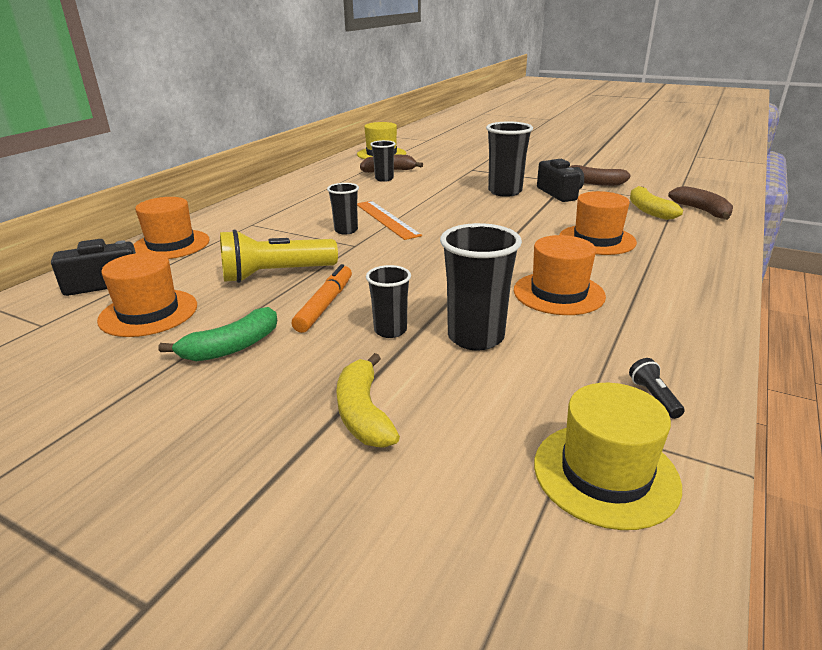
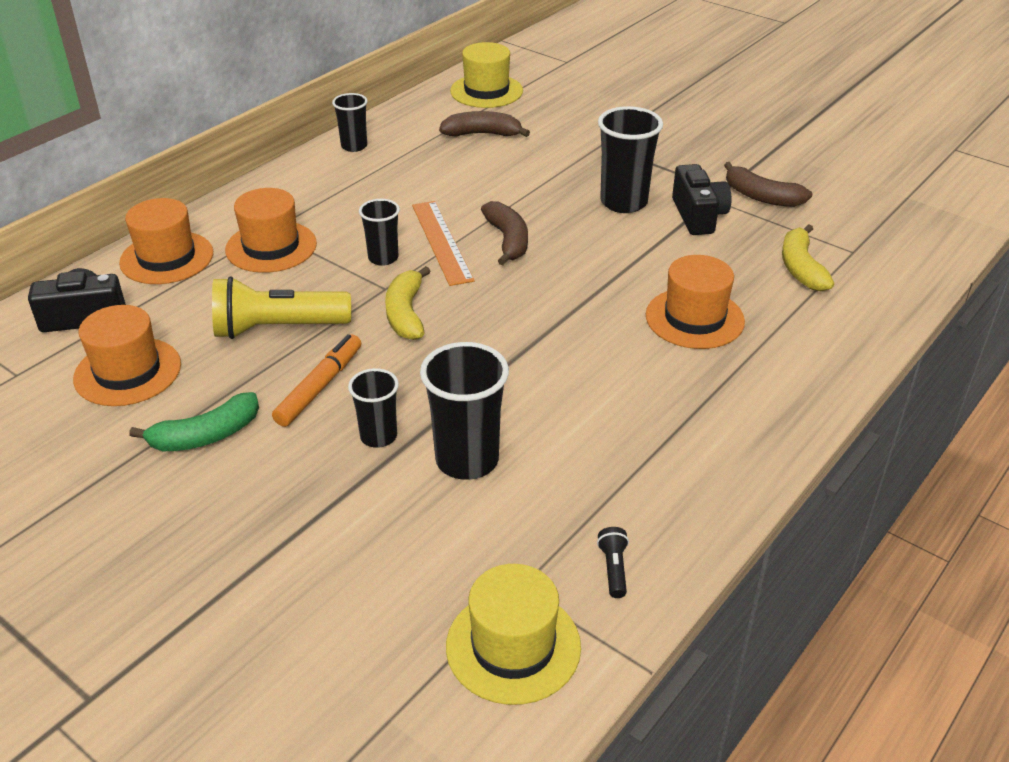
camera: 10 degrees right, 10 degrees up
(363, 413) = (314, 542): yellow banana -> yellow banana (406, 314)
(384, 179) = (469, 153): black cup -> black cup (354, 146)
(558, 293) = (594, 406): orange hat -> orange hat (271, 247)
(702, 211) = (875, 278): brown banana -> brown banana (508, 240)

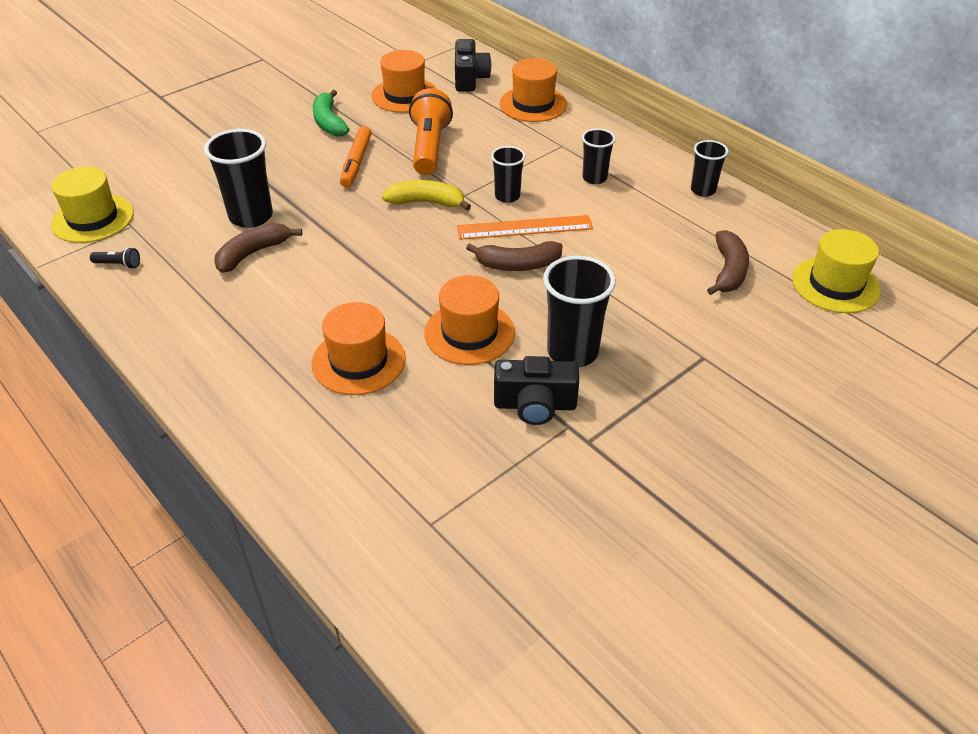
camera: 100 degrees right, 5 degrees up
(271, 247) = (537, 146): orange hat -> orange hat (469, 333)
(278, 328) = (429, 147): yellow flashlight -> orange flashlight
(320, 387) = (356, 162): orange marker -> orange marker turned 60 degrees clockwise
(378, 436) = (294, 183): black cup -> black cup (594, 178)
(761, 197) = (566, 472): brown banana -> brown banana (253, 253)
(801, 268) = (413, 464): yellow banana -> none

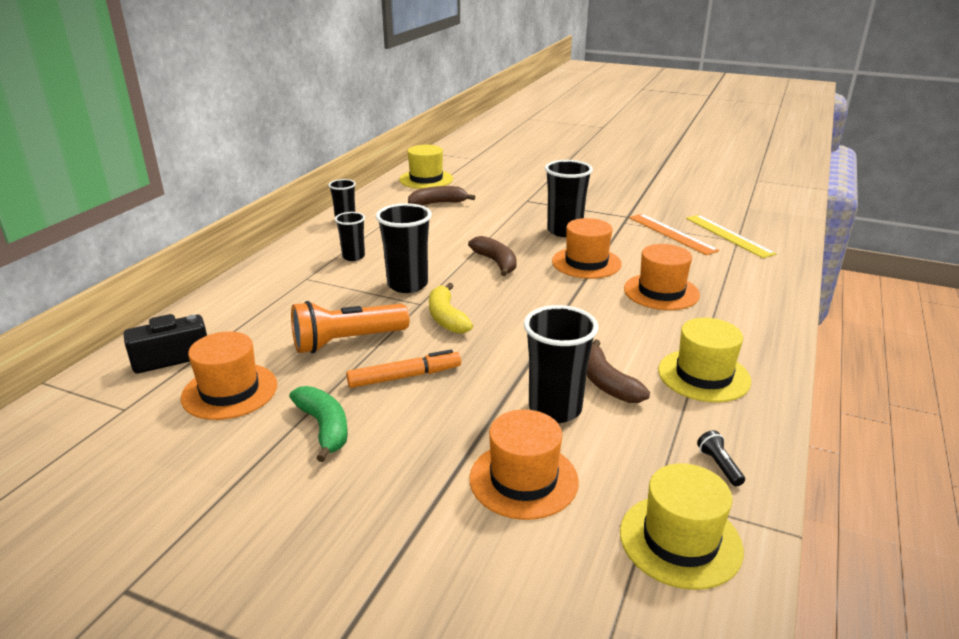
camera: 115 degrees left, 15 degrees down
(206, 312) = (703, 375): none -> yellow hat
(253, 253) = (606, 383): brown banana -> brown banana turned 45 degrees clockwise
(329, 122) = (324, 428): green banana -> green banana turned 75 degrees counterclockwise
(452, 524) = (728, 235): none -> yellow ruler
(507, 196) = (407, 285): black cup -> black cup, size x1.67
(524, 228) = (447, 269): orange ruler -> orange ruler (672, 233)
(533, 104) = (227, 307): orange hat -> orange hat (523, 479)
(535, 405) = (621, 232): black camera -> none

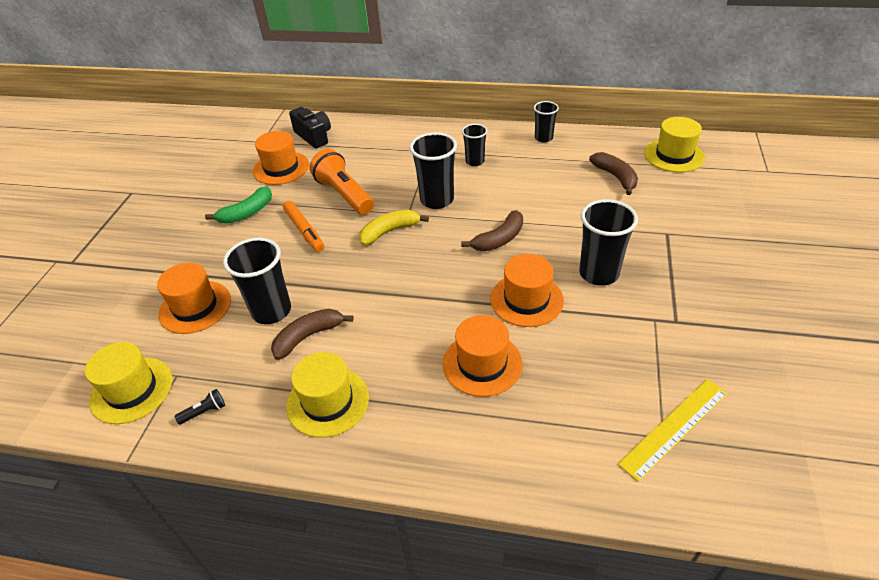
camera: 80 degrees right, 15 degrees up
(672, 233) = (645, 367): orange ruler -> none

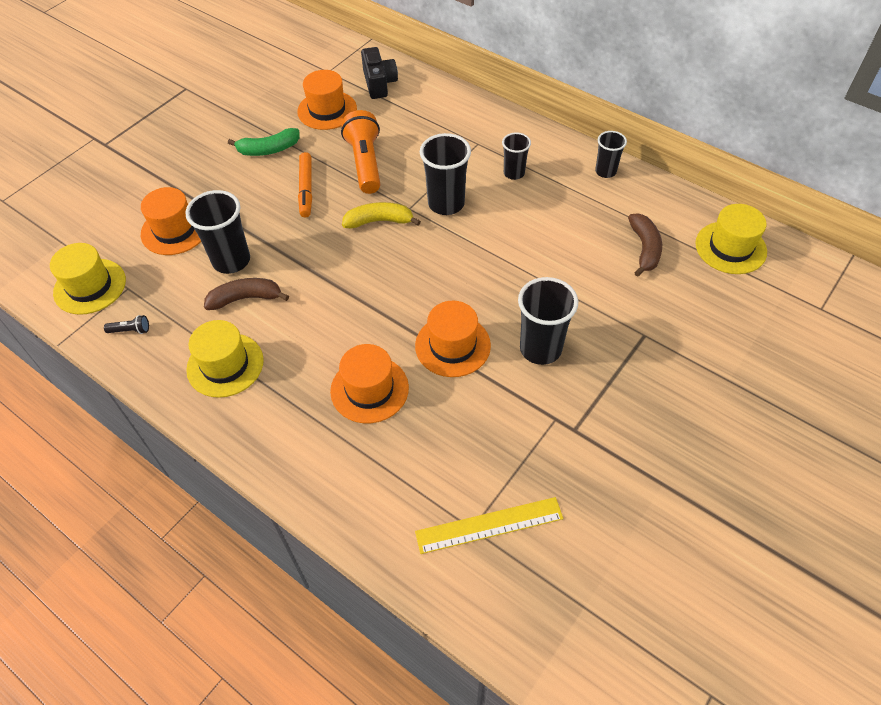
camera: 25 degrees right, 10 degrees up
(499, 239) = (474, 272): brown banana -> none

